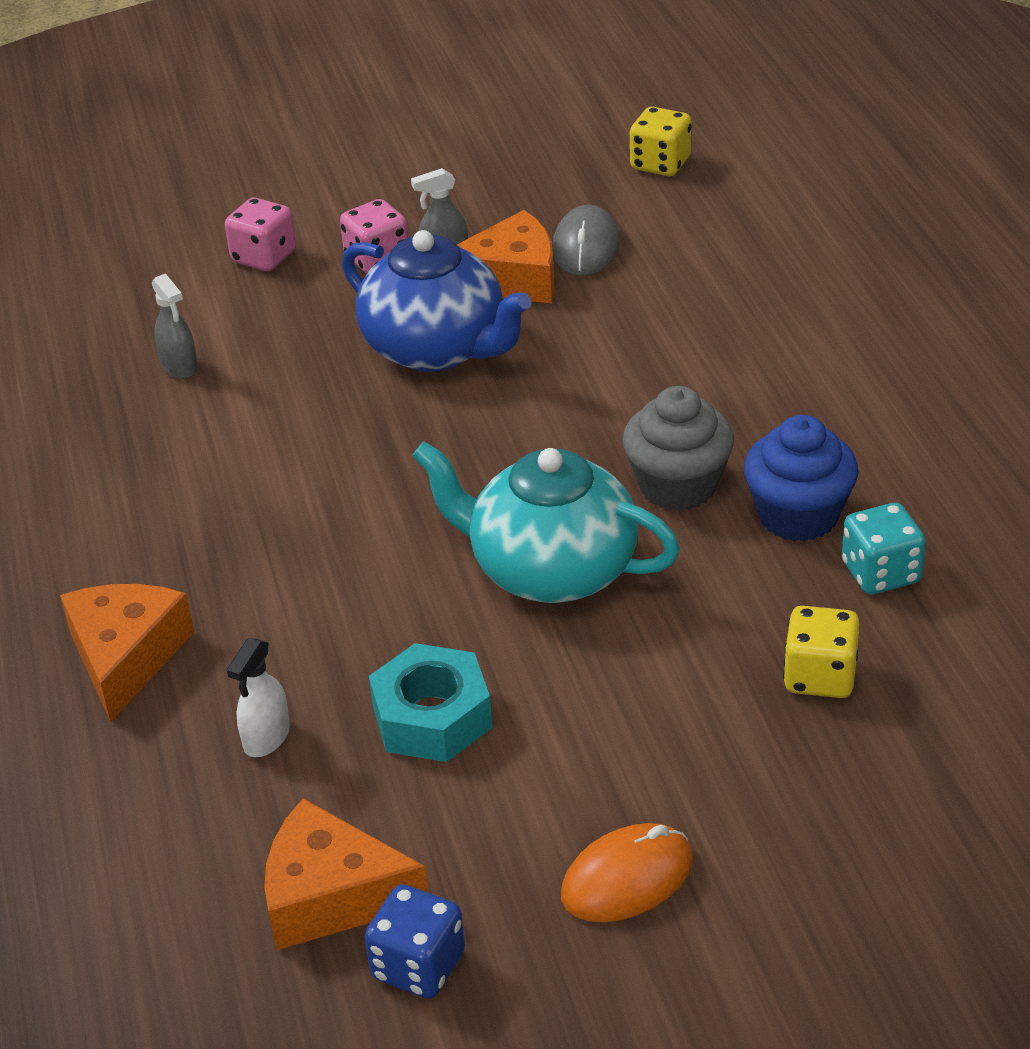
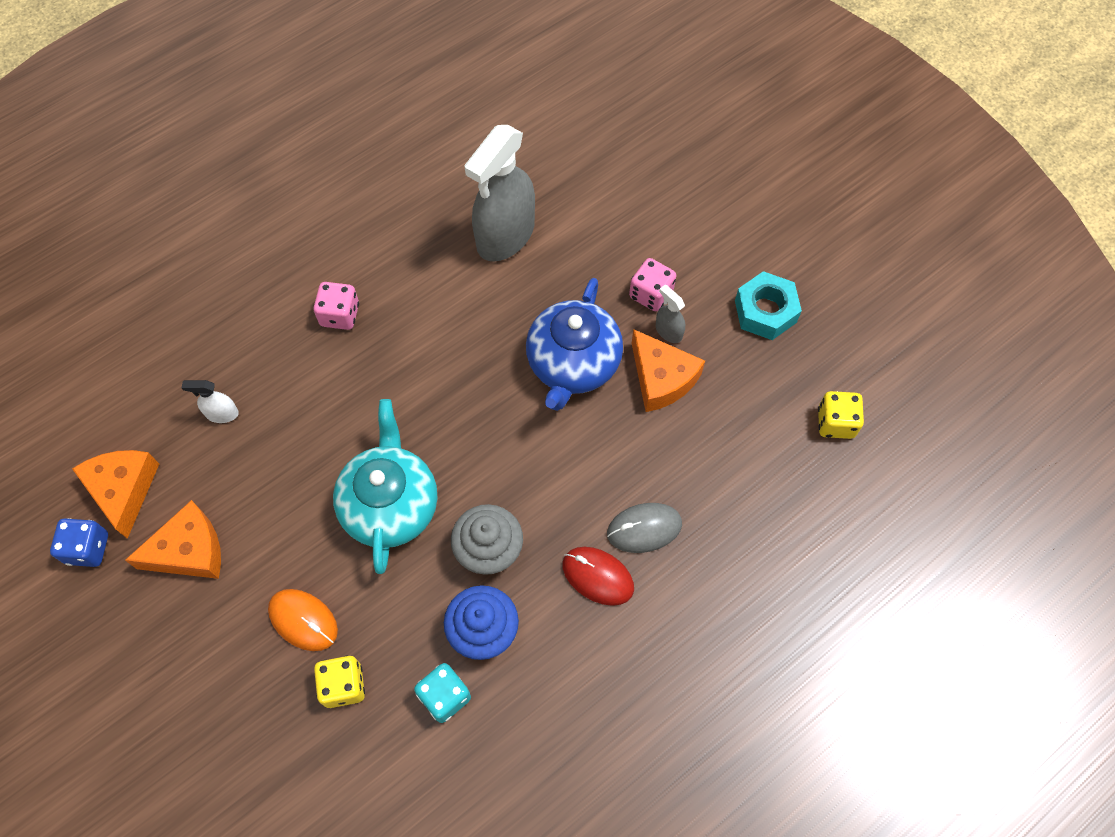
camera: 65 degrees right, 25 degrees up
(126, 657) = (262, 322): orange cheese -> orange cheese (189, 551)
(179, 366) = (505, 235): grey spray bottle -> grey spray bottle, size x2.36
(264, 257) = (628, 231): pink dice -> pink dice (340, 315)
(432, 717) = (257, 488): turquoise nut -> turquoise nut (765, 311)
(585, 247) = (715, 410): grey mouse -> grey mouse (644, 528)
(627, 879) = (165, 629): orange mouse -> orange mouse (303, 620)
(768, 395) = (598, 576): none -> red mouse

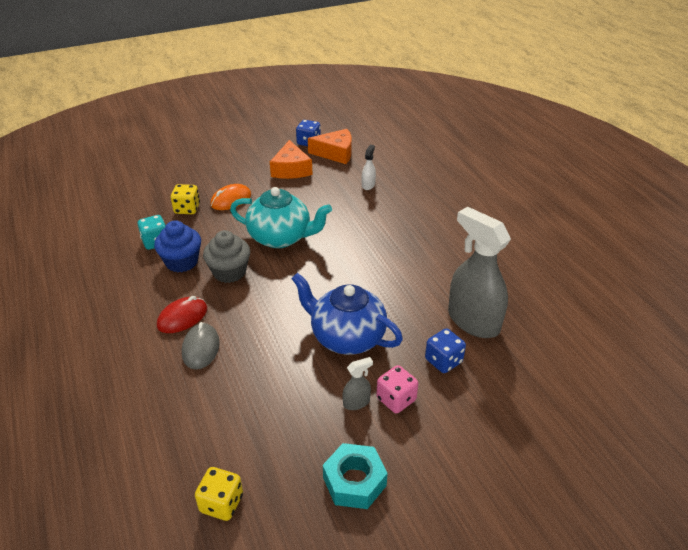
camera: 105 degrees right, 25 degrees down
(340, 315) = (422, 233): pink dice -> none
(579, 257) = (443, 361): none -> blue dice
(661, 378) = (314, 387): orange cheese -> none

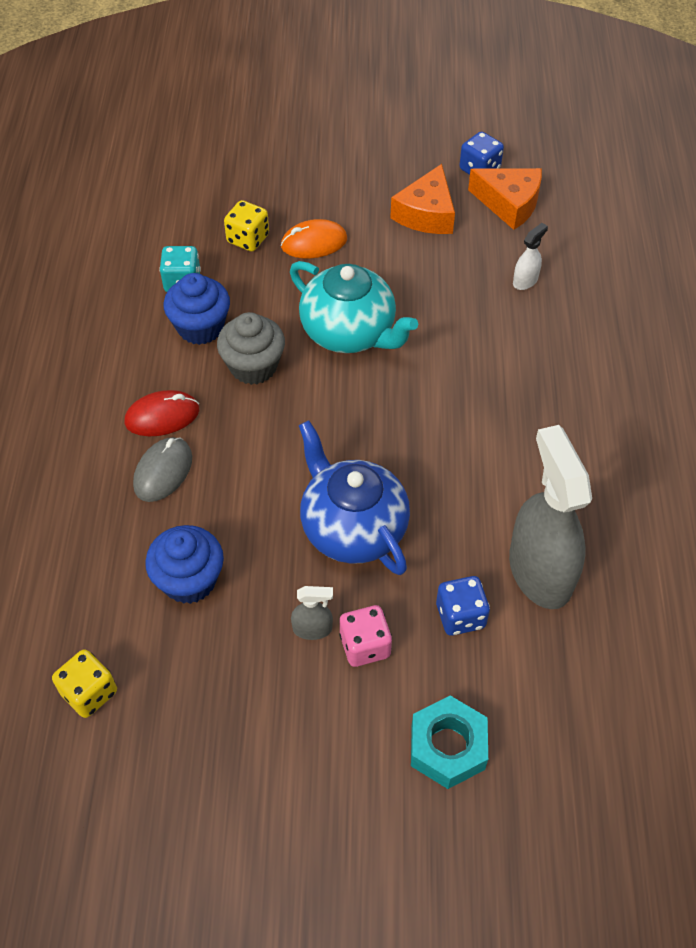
camera: 25 degrees right, 15 degrees up
(255, 405) = (189, 580): none -> blue cupcake
(354, 481) = (252, 734): turquoise nut -> turquoise nut (448, 747)

